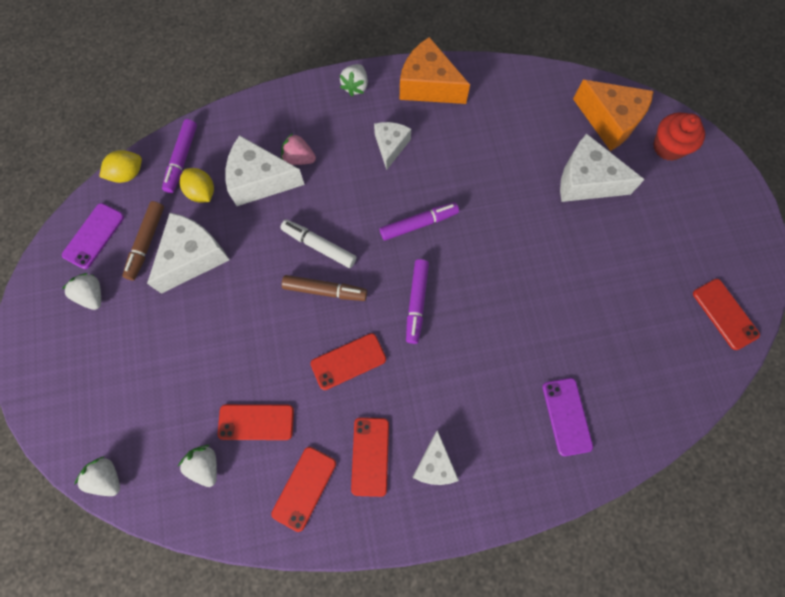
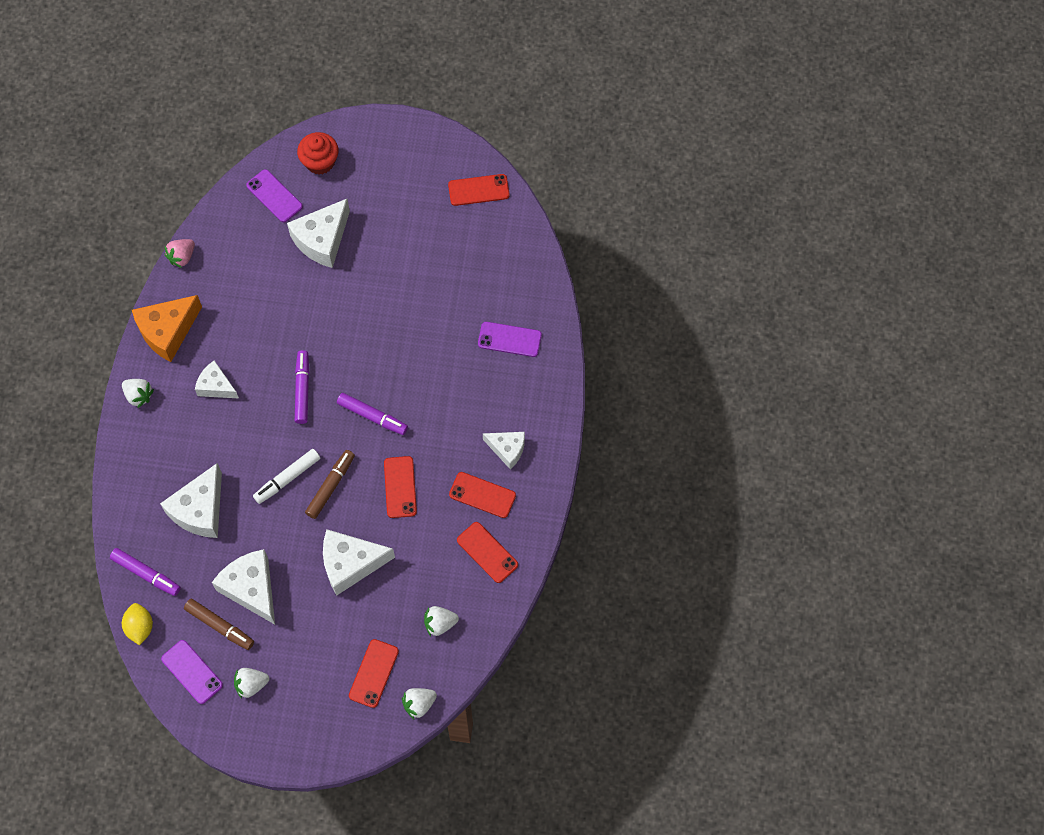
camera: 70 degrees left, 5 degrees down
(202, 192) = (189, 564): yellow lemon -> none
(247, 343) = (350, 564): none -> white cheese
(256, 422) = (421, 575): red phone -> red phone (374, 673)
(299, 158) = (193, 469): pink strawberry -> pink strawberry (182, 257)
(610, 121) = (274, 196): orange cheese -> purple phone

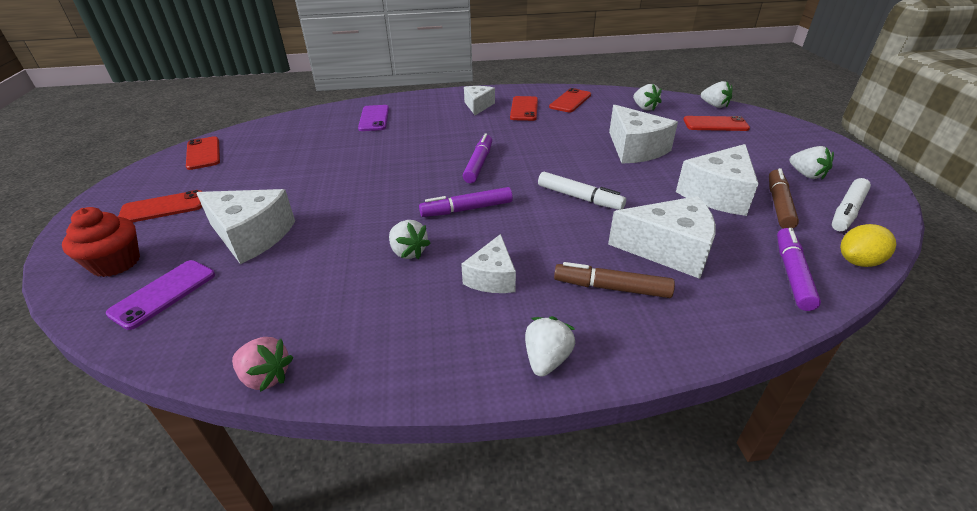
camera: 105 degrees left, 30 degrees down
(167, 331) = (418, 355): orange cheese -> none
(192, 672) = (847, 211): purple phone -> white marker
(263, 340) = (408, 252): none -> white strawberry
(331, 486) = (568, 172): brown marker -> brown marker (611, 288)
(400, 487) = (542, 140): red phone -> red phone (162, 207)

